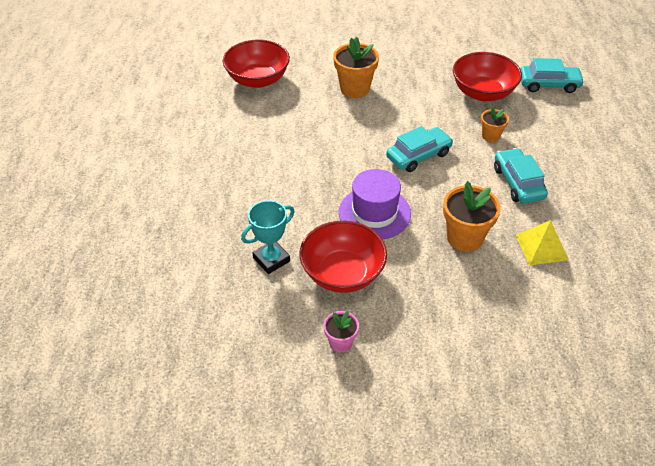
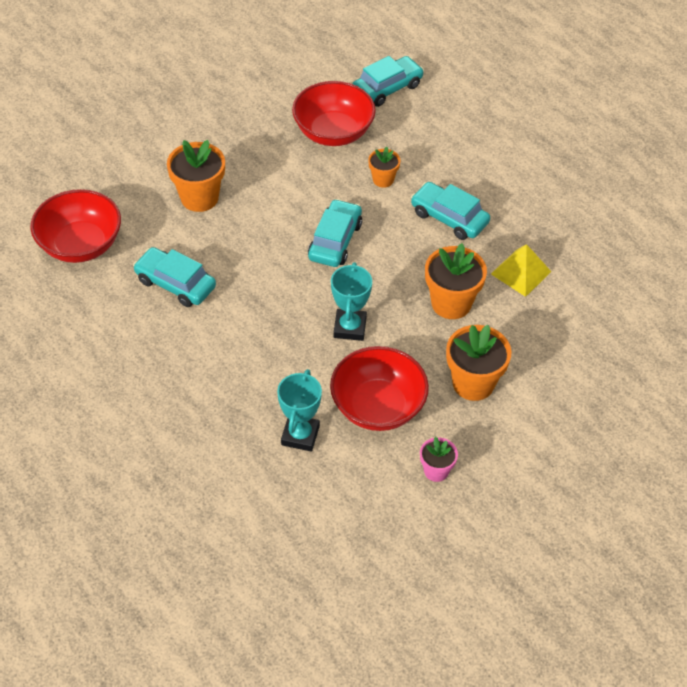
camera: 40 degrees left, 5 degrees up
(289, 128) = (175, 284): none -> turquoise car
(374, 213) = (350, 327): purple hat -> turquoise trophy
(428, 300) = (473, 383): none -> orange flower pot

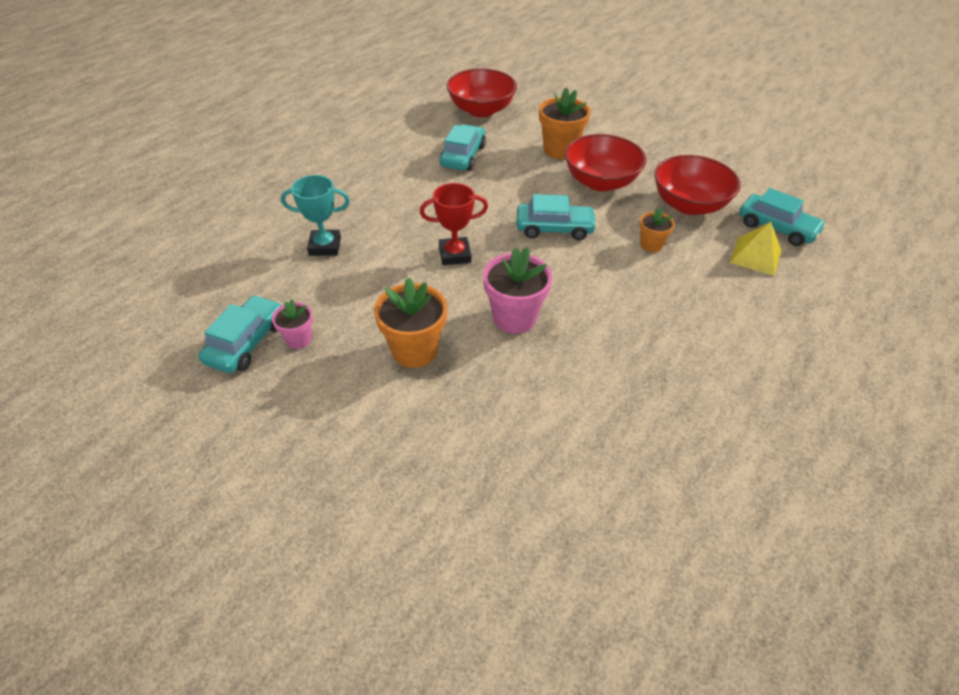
camera: 75 degrees right, 5 degrees down
(350, 327) = (455, 255): turquoise trophy -> red trophy
(378, 406) = (367, 287): red bowl -> red bowl (600, 182)
(449, 218) = (630, 298): turquoise car -> turquoise car (246, 342)
(451, 303) = (514, 318): orange flower pot -> pink flower pot
(521, 272) = (584, 367): yellow pyramid -> yellow pyramid (755, 256)

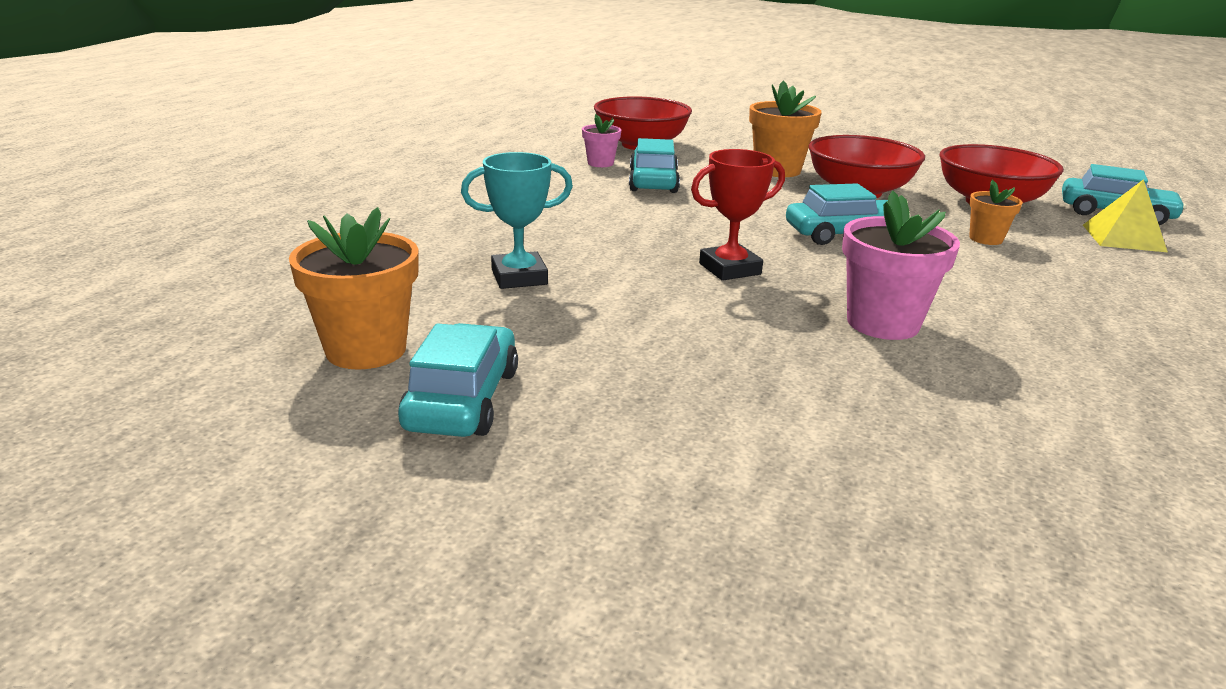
camera: 15 degrees left, 20 degrees down
(298, 339) = (557, 384): pink flower pot -> pink flower pot (600, 163)
(414, 350) = (766, 375): orange flower pot -> orange flower pot (366, 350)

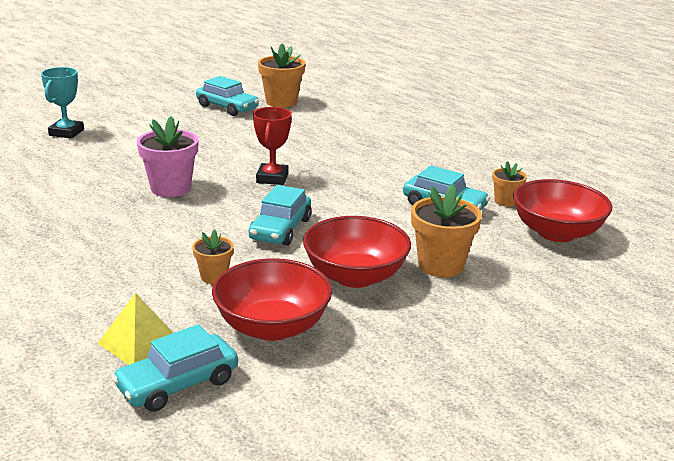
camera: 120 degrees right, 0 degrees up
(519, 277) = (318, 134): turquoise trophy -> turquoise trophy (66, 132)
(600, 163) = (505, 201): pink flower pot -> orange flower pot

